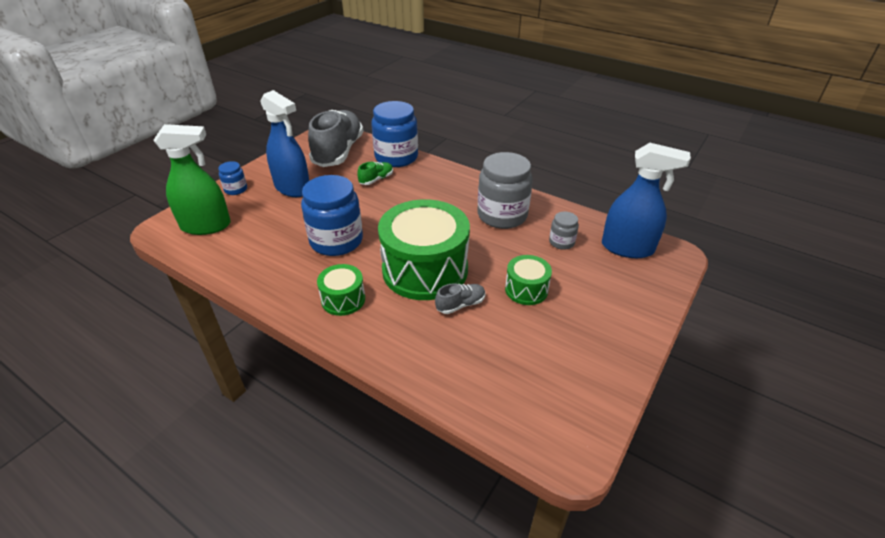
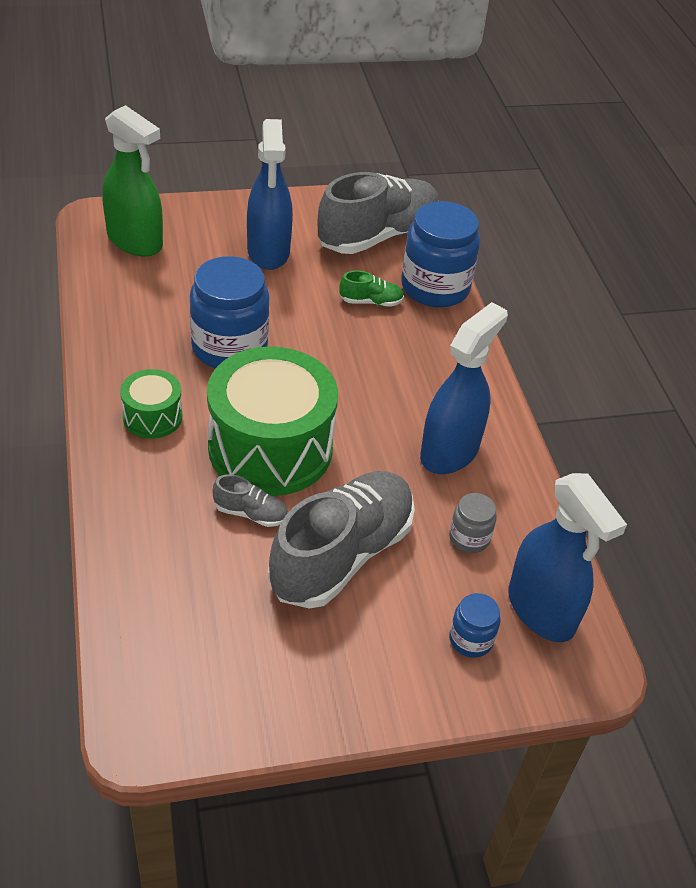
camera: 40 degrees right, 5 degrees up
(236, 189) = (212, 215): blue jar -> blue jar (471, 639)
(502, 215) = (450, 452): grey jar -> blue spray bottle
(526, 289) = (341, 555): green drum -> grey shoe

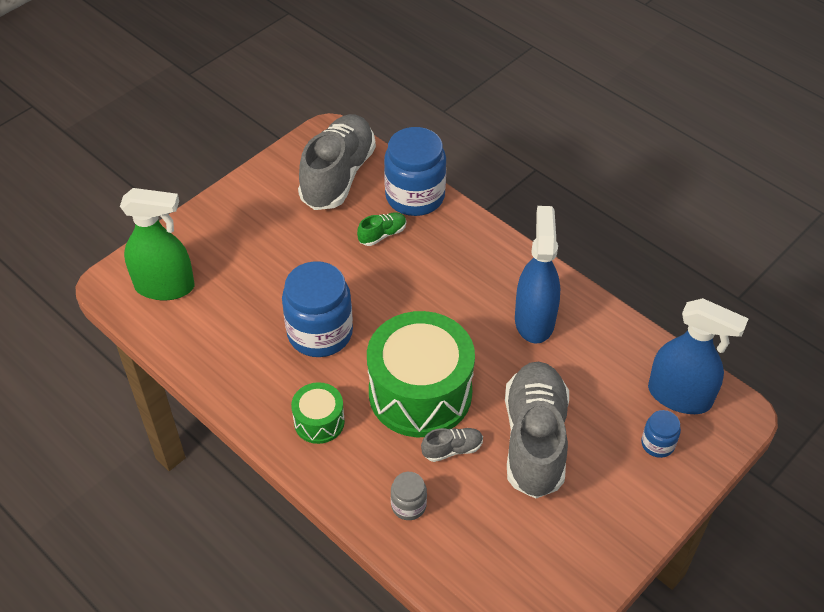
camera: 30 degrees left, 5 degrees up
(268, 252) = (273, 236): blue spray bottle -> none
(469, 538) = (598, 375): grey jar -> grey jar (408, 505)

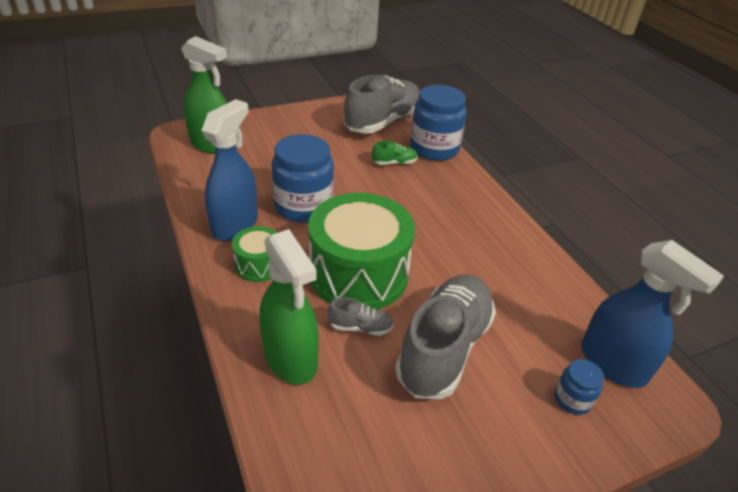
camera: 20 degrees right, 10 degrees down
(408, 505) = (290, 359): grey jar -> green spray bottle
(534, 320) = (491, 255): blue spray bottle -> blue spray bottle (235, 225)

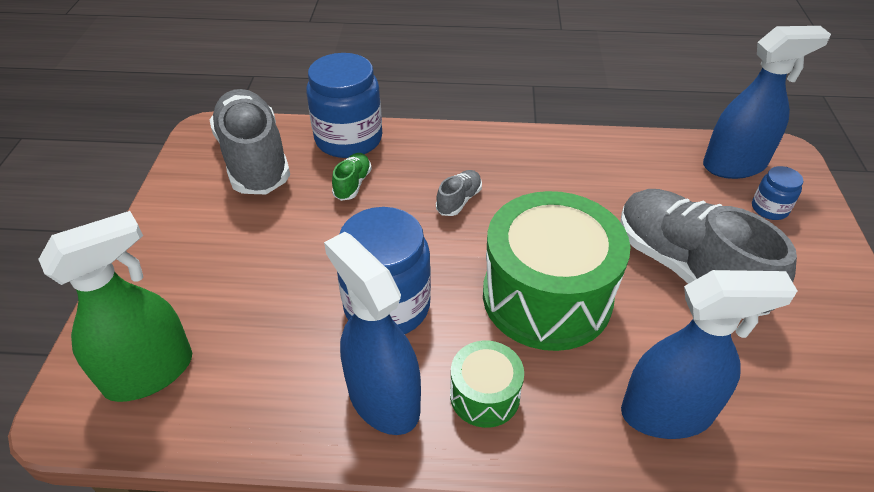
camera: 60 degrees left, 5 degrees up
(290, 359) = (667, 413): green spray bottle -> blue spray bottle
(360, 327) = (636, 327): grey shoe -> grey shoe (459, 200)

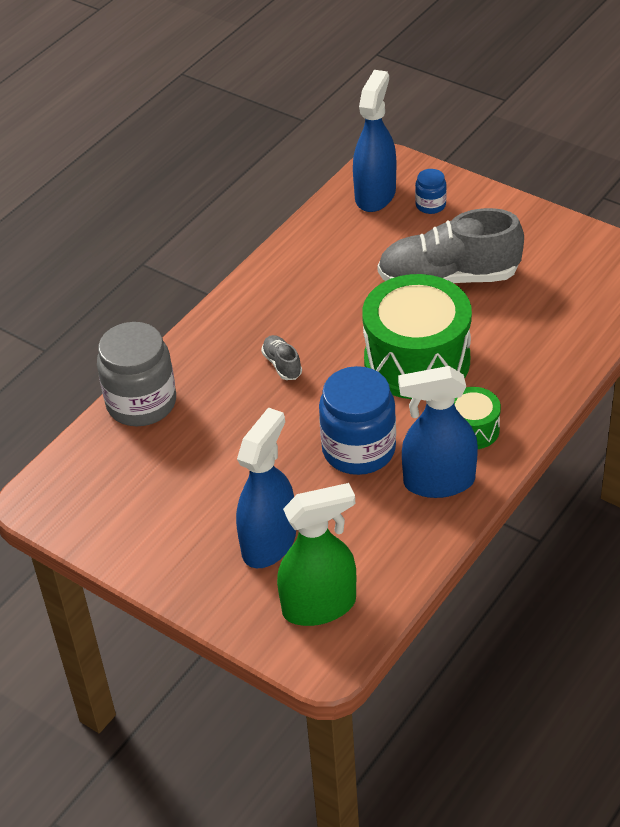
camera: 55 degrees left, 0 degrees up
(150, 372) = (319, 606): green spray bottle -> green spray bottle turned 75 degrees clockwise
(254, 159) = (113, 477): grey shoe -> none
(348, 139) = (141, 403): blue jar -> grey jar
(352, 184) = (206, 422): green shoe -> none
(667, 413) = (546, 351): blue spray bottle -> blue spray bottle (269, 542)

